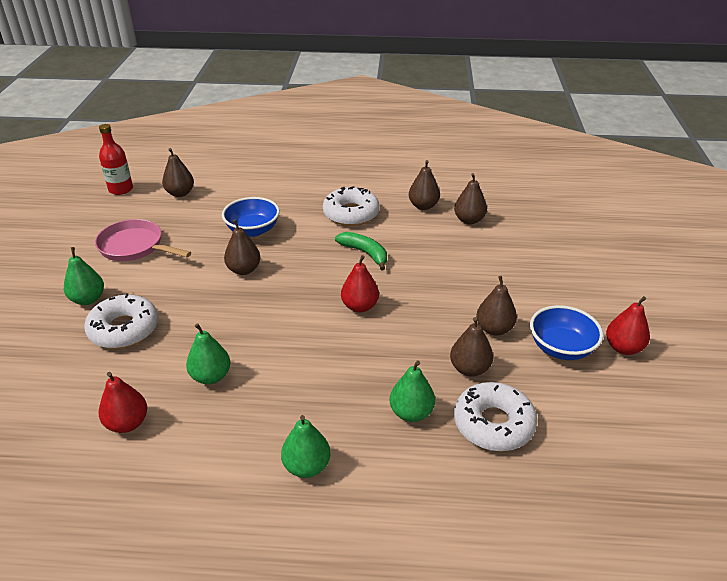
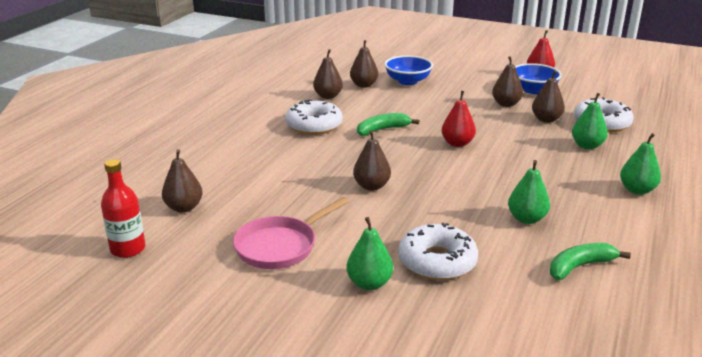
camera: 70 degrees left, 10 degrees down
(127, 423) = (580, 266): red pear -> green banana
(253, 230) = (303, 174): blue bowl -> blue bowl (407, 81)

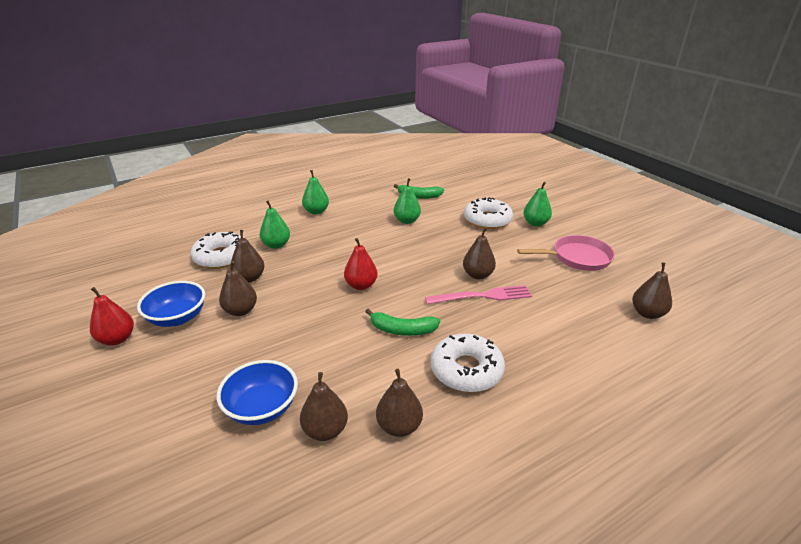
camera: 145 degrees left, 5 degrees up
(128, 249) = (695, 293): red bottle -> none
(347, 171) = (483, 296): none -> pink fork

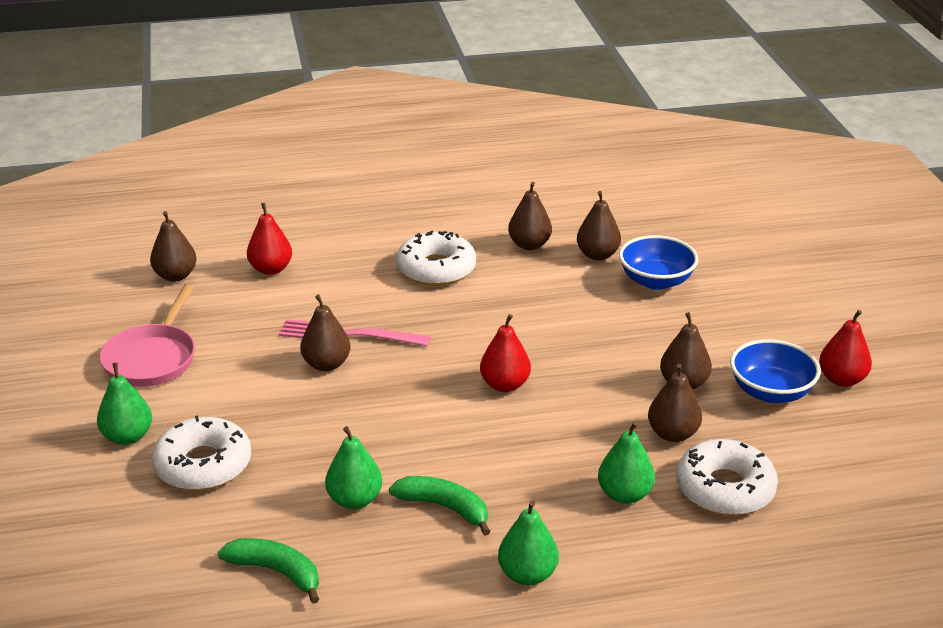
camera: 160 degrees left, 0 degrees up
(402, 330) = (480, 318): green banana -> green banana (445, 508)
(577, 258) = (152, 358): pink pan -> pink pan turned 90 degrees counterclockwise
(592, 336) = (271, 269): none -> red pear

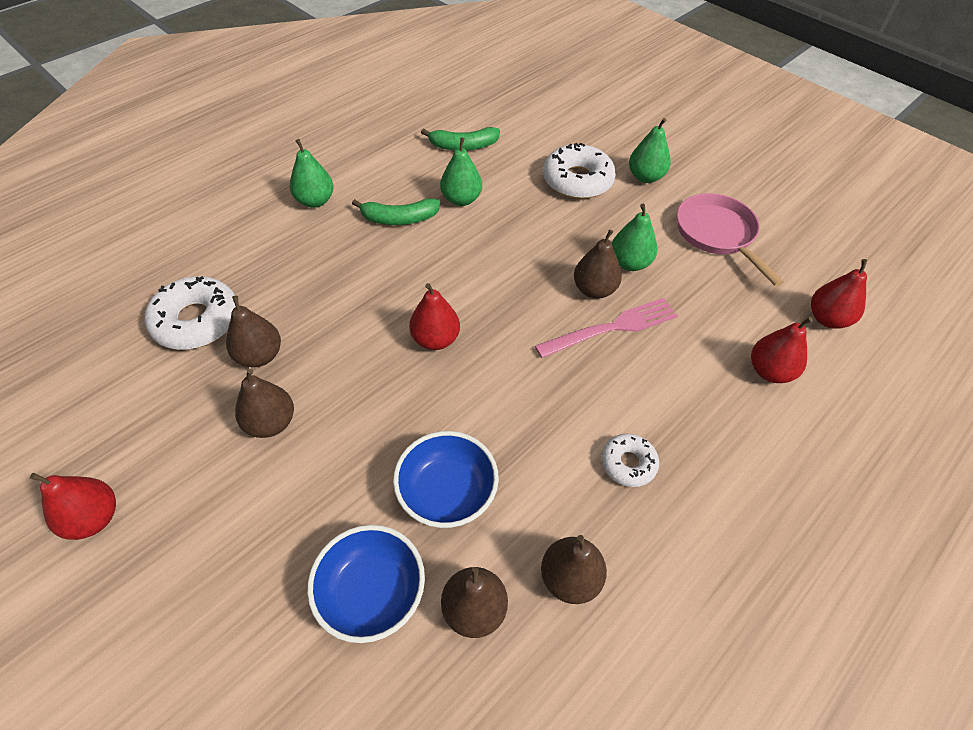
camera: 145 degrees right, 20 degrees up
(175, 276) = (827, 319): brown pear -> red pear
(436, 269) = (628, 463): white donut -> white donut, size x0.57
(624, 495) = (277, 281): green pear -> green pear (629, 263)
(771, 392) = (175, 457): blue bowl -> blue bowl (447, 493)

